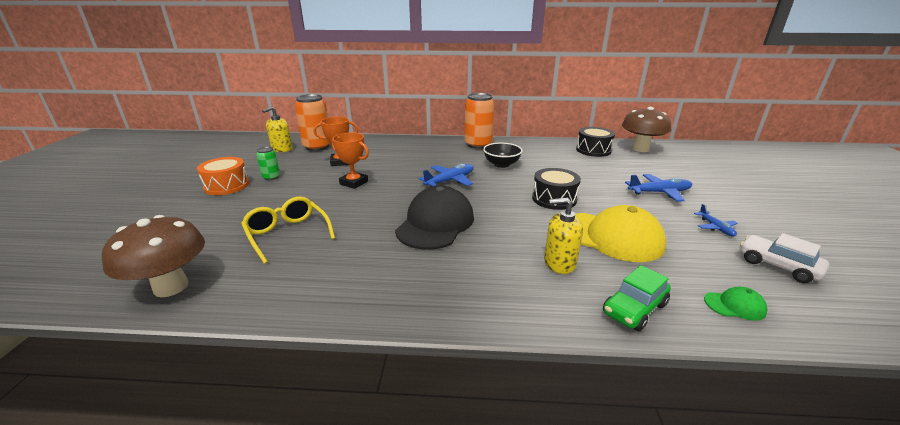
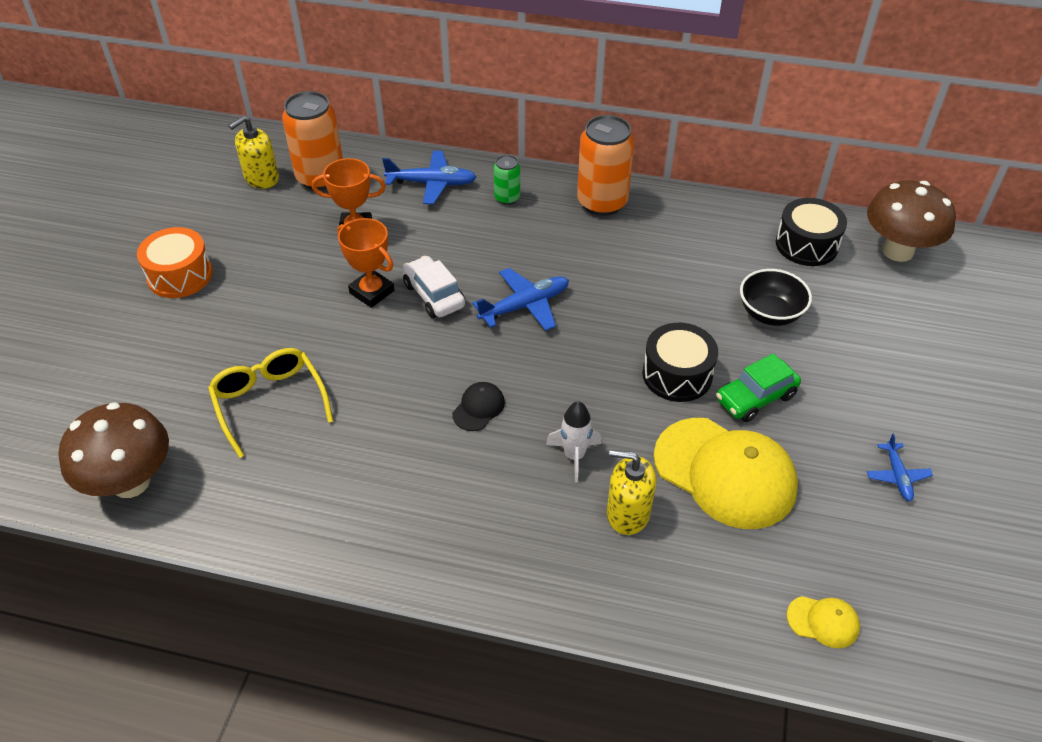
camera: 10 degrees right, 20 degrees up
(271, 177) = (245, 261): green can -> green can (507, 198)
(435, 223) = (478, 408): black cap -> black cap, size x0.43
(501, 164) = (624, 269): black bowl -> black bowl (770, 313)
(508, 239) = (574, 456): none -> white rocket
(634, 309) = (689, 606): green car -> green car (755, 398)
(659, 192) = (858, 381): blue plane -> blue plane (431, 183)
(734, 305) = (823, 621): green cap -> yellow cap
(777, 266) = (934, 565): white car -> white car (434, 295)

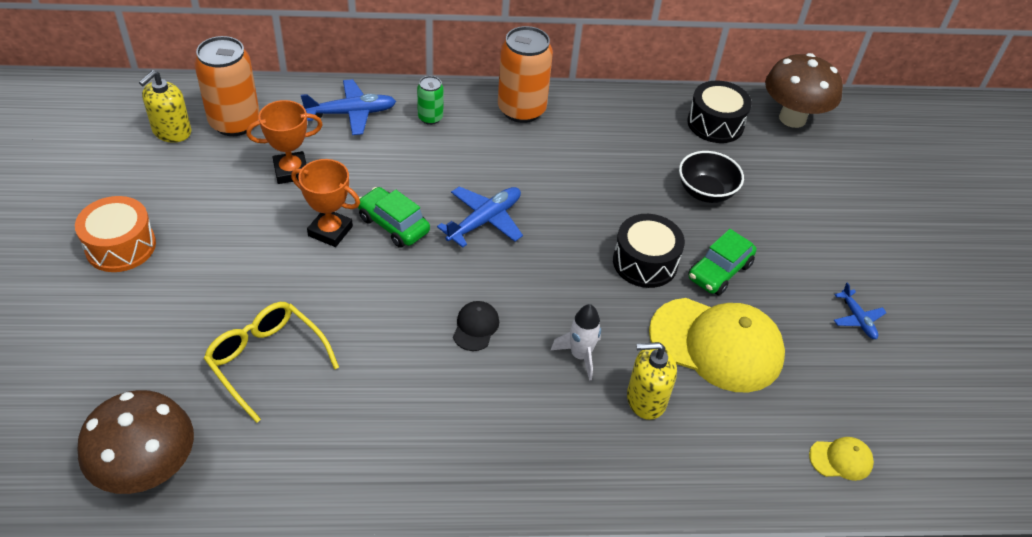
camera: 20 degrees left, 0 degrees up
(434, 295) = (393, 225): white car -> green car

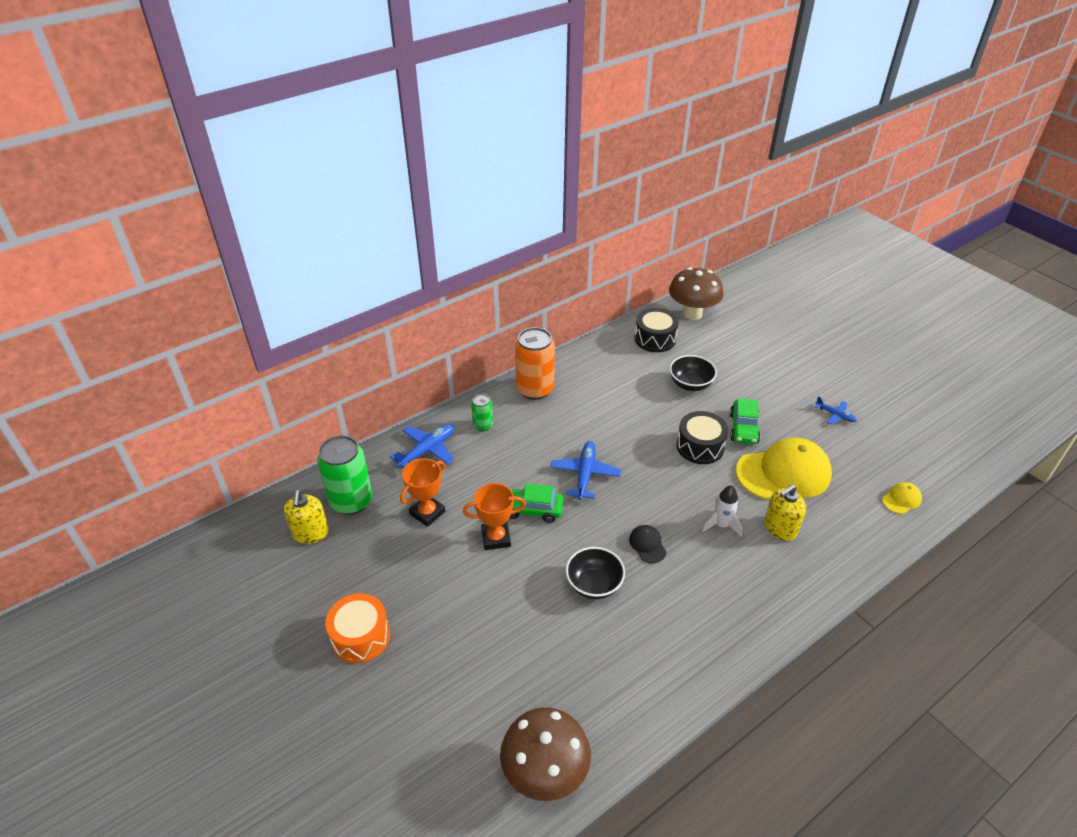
camera: 30 degrees left, 5 degrees down
(235, 122) = (351, 501): orange can -> green can
(266, 360) = (543, 649): yellow glasses -> none
(378, 332) = (594, 585): none -> black bowl

